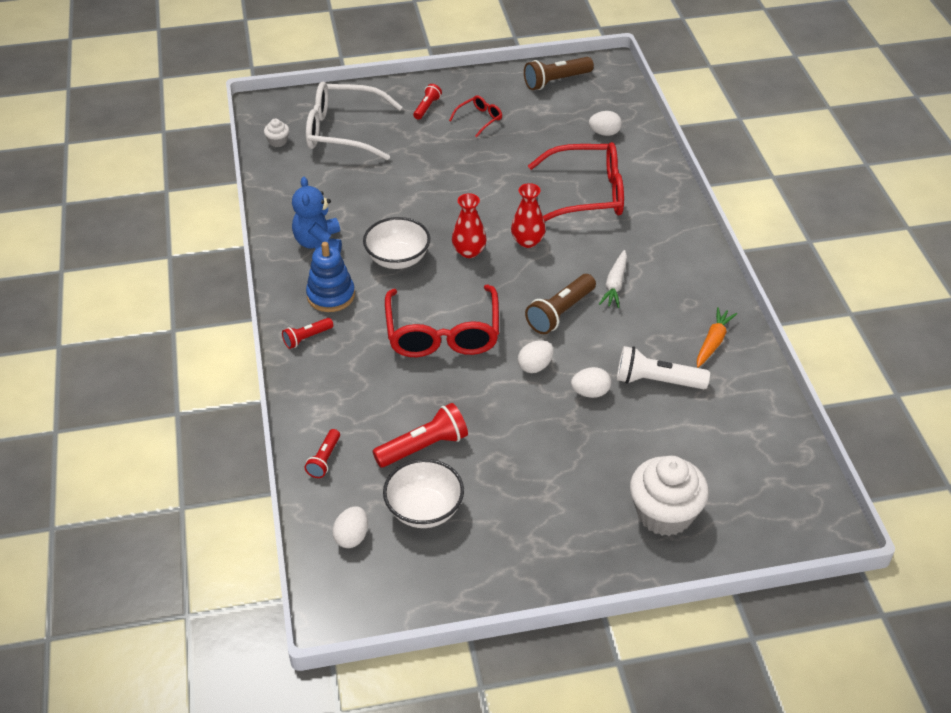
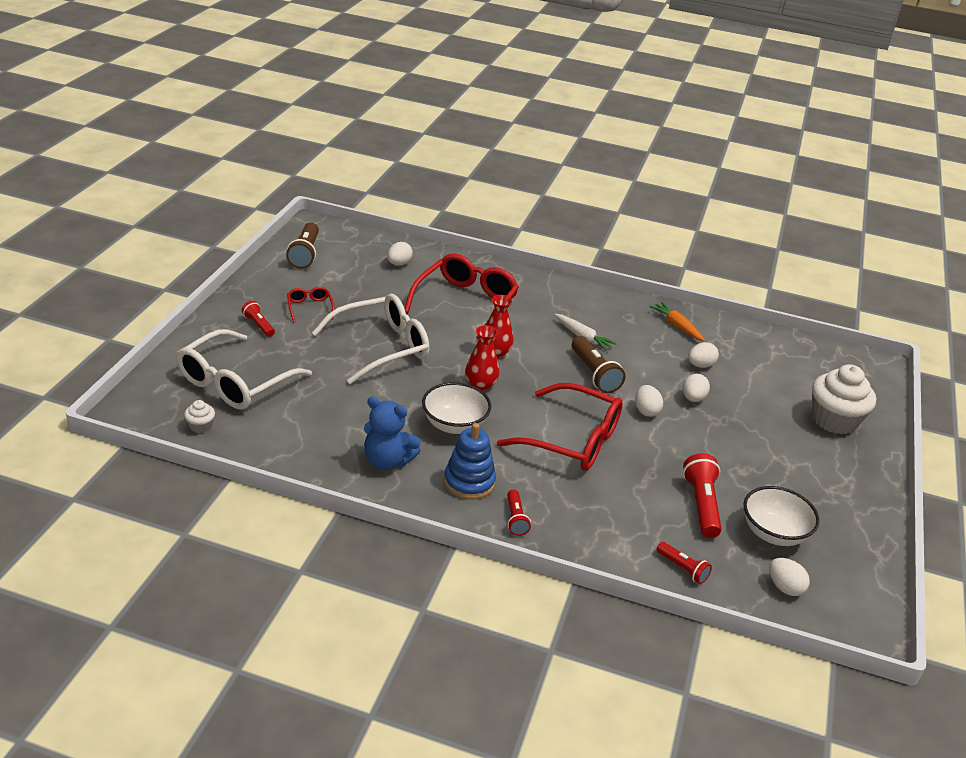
camera: 65 degrees left, 10 degrees down
(465, 178) = (382, 347): none -> white glasses
(657, 381) = (700, 365): white flashlight -> white egg

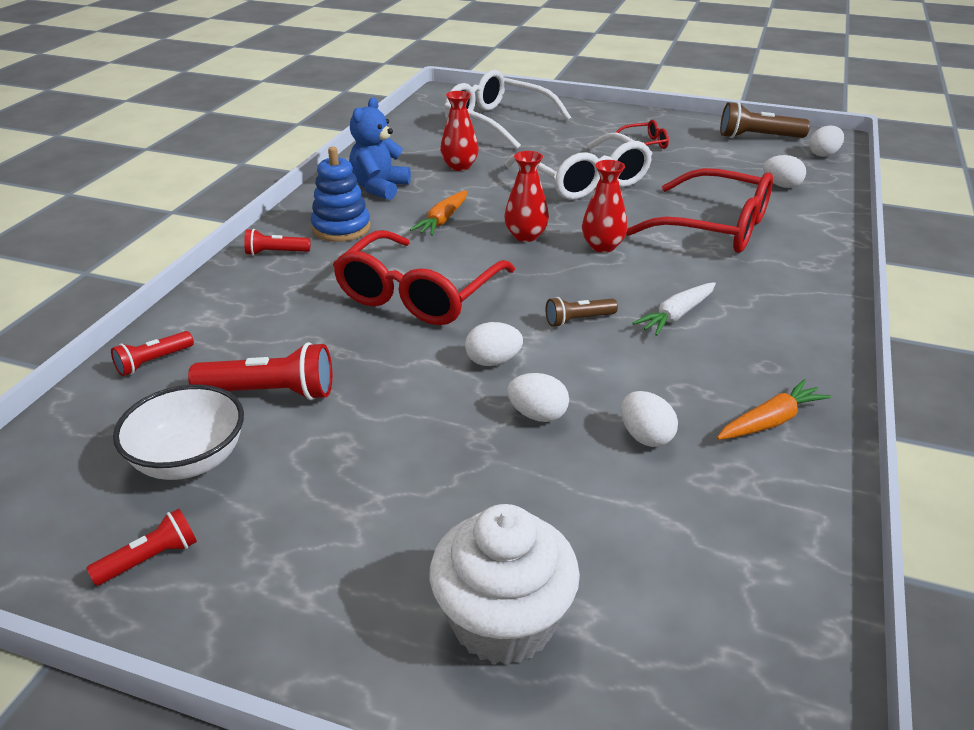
camera: 95 degrees right, 0 degrees up
(200, 426) = (429, 115): white cupcake -> none
(259, 325) = (598, 125): red flashlight -> red flashlight (150, 559)
(343, 411) = (459, 166): none -> red vase
(454, 425) = (442, 220): white bowl -> orange carrot
(594, 374) = (578, 320): brown flashlight -> brown flashlight, size x0.59
(784, 587) = (76, 453): white egg -> white egg (823, 154)

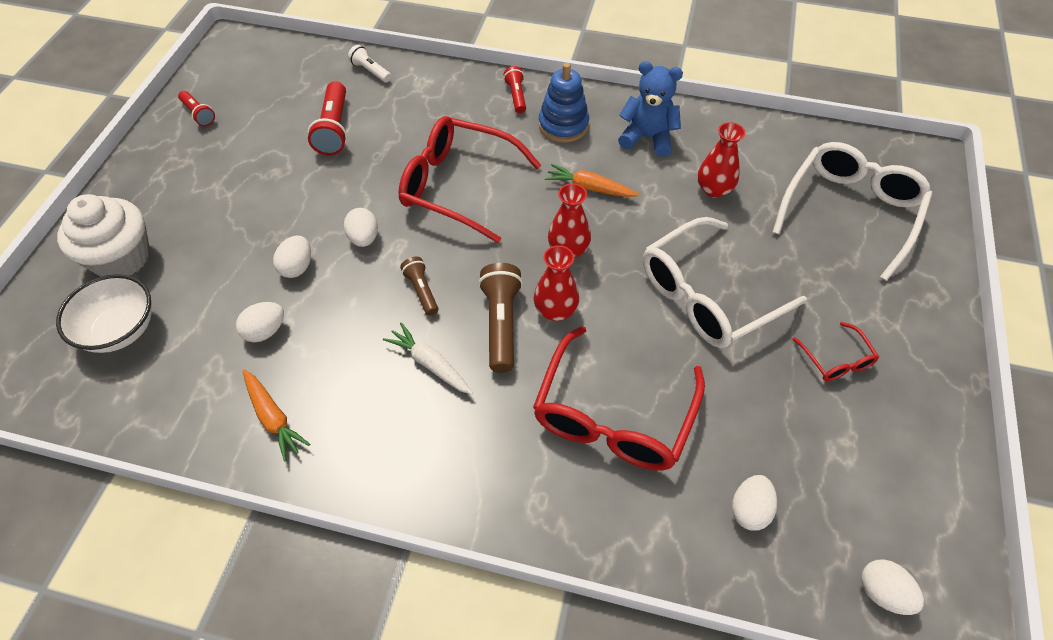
camera: 85 degrees right, 20 degrees up
(153, 362) = (370, 71): red flashlight -> white flashlight
(190, 460) = (273, 109): white bowl -> white bowl (120, 330)
(758, 137) = (918, 507): brown flashlight -> brown flashlight (501, 324)

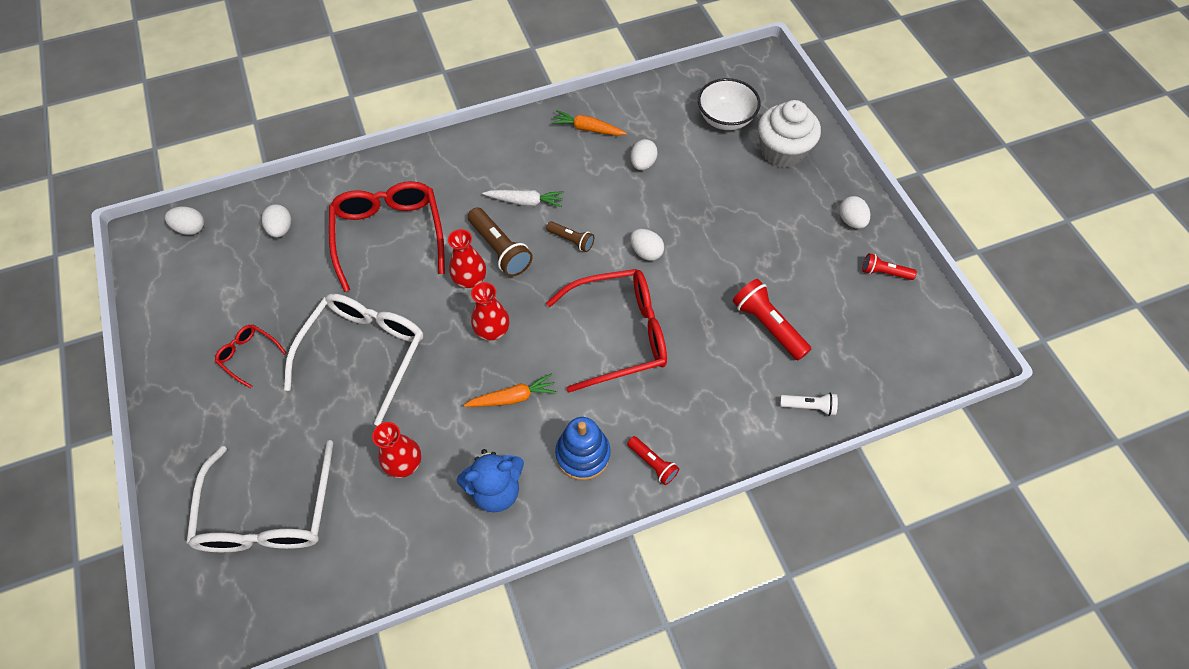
camera: 145 degrees right, 5 degrees up
(297, 267) = (668, 208): white egg -> white egg (851, 221)

